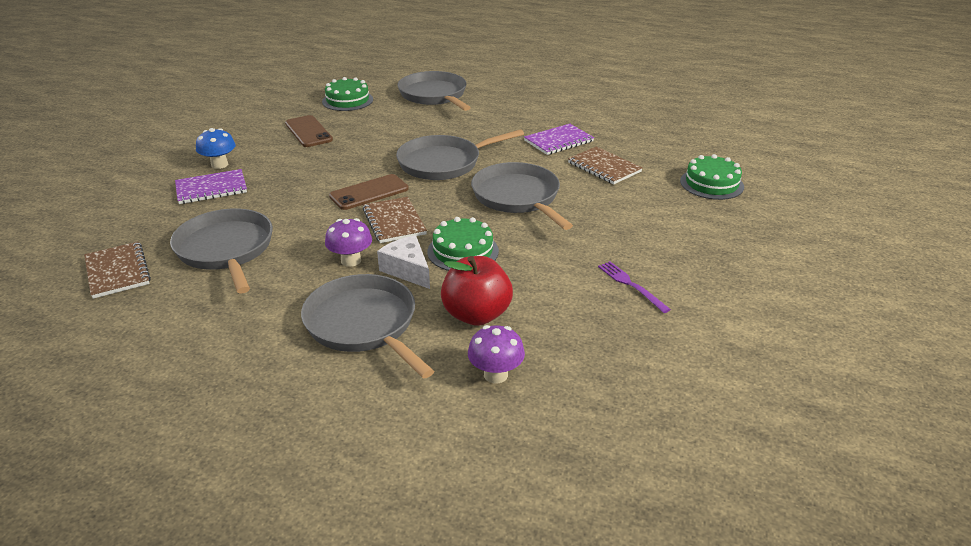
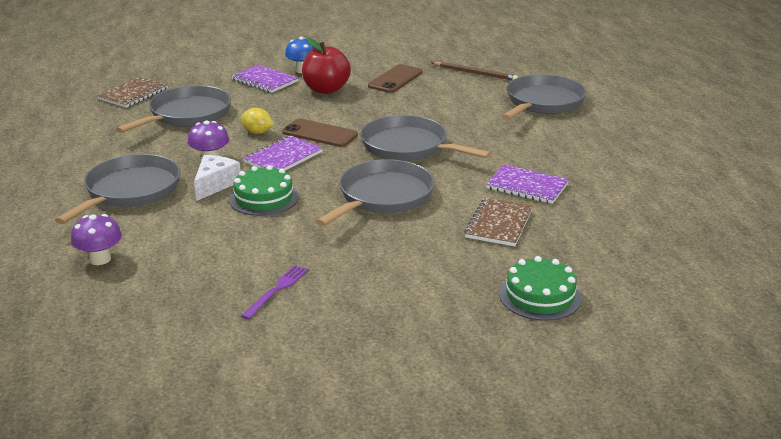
camera: 60 degrees right, 5 degrees down
(324, 221) = (257, 132): none -> yellow lemon
(347, 100) = (475, 73): green cake -> brown pencil
(394, 221) = (283, 157): brown notebook -> purple notebook
(476, 315) = (174, 230): red apple -> red apple (326, 89)

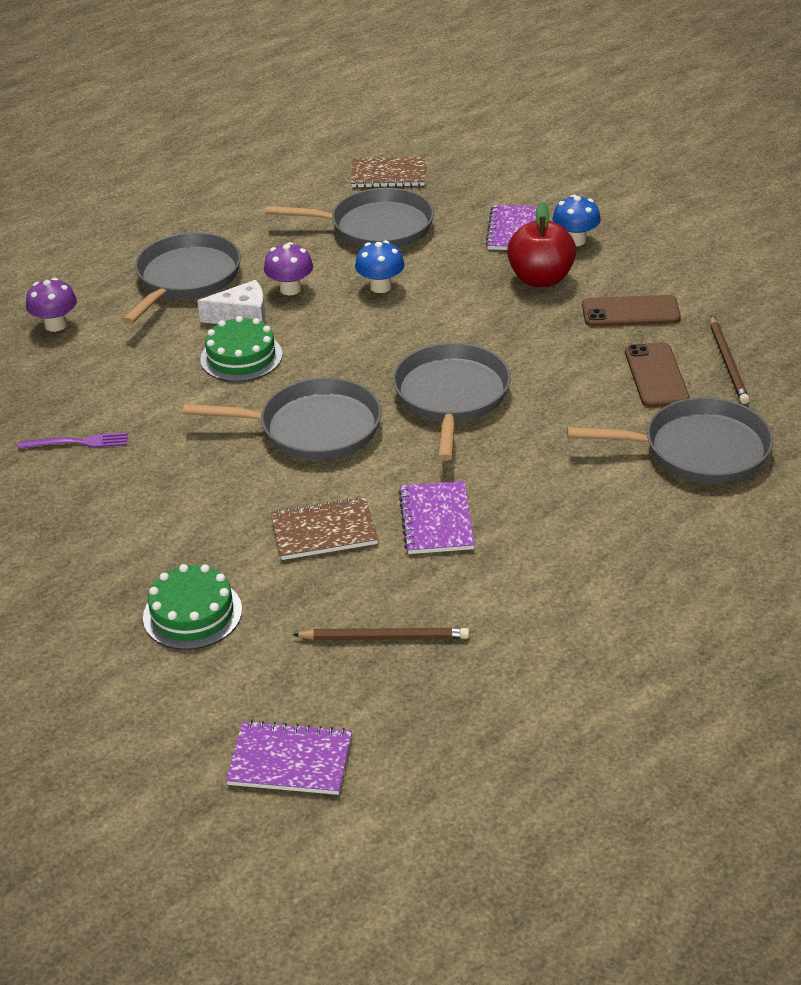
camera: 60 degrees right, 10 degrees up
(130, 191) = (186, 278): grey pan -> grey pan turned 60 degrees counterclockwise
(257, 132) = (380, 287): yellow lemon -> blue mushroom
(283, 157) = (340, 328): purple notebook -> purple notebook (290, 760)
(319, 134) = (419, 325): brown phone -> brown phone (656, 376)
(626, 234) = (385, 637): none -> brown pencil

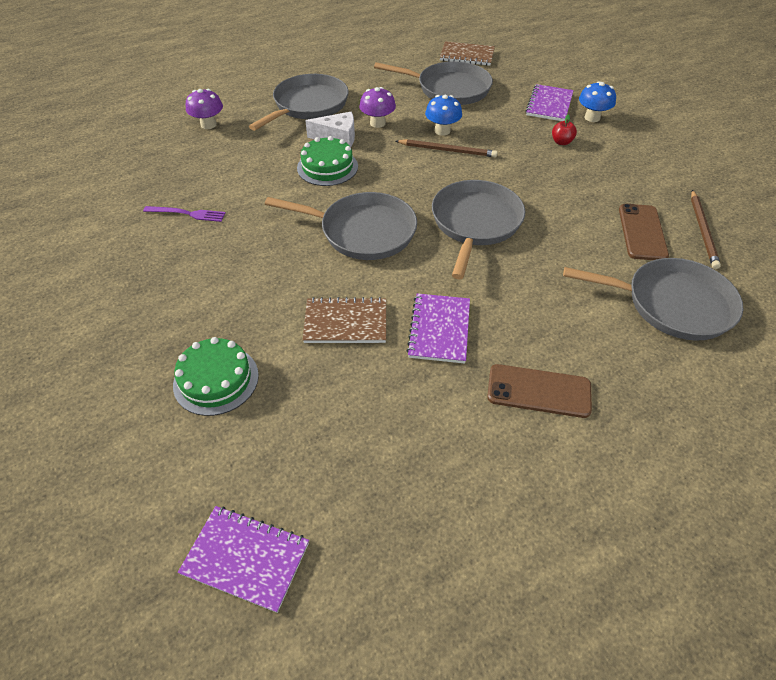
camera: 10 degrees right, 10 degrees up
(385, 637) = (368, 438): brown pencil -> brown pencil (447, 150)
(540, 279) = (561, 142): red apple -> red apple, size x0.47
(630, 312) = (627, 177): brown phone -> brown phone (539, 391)

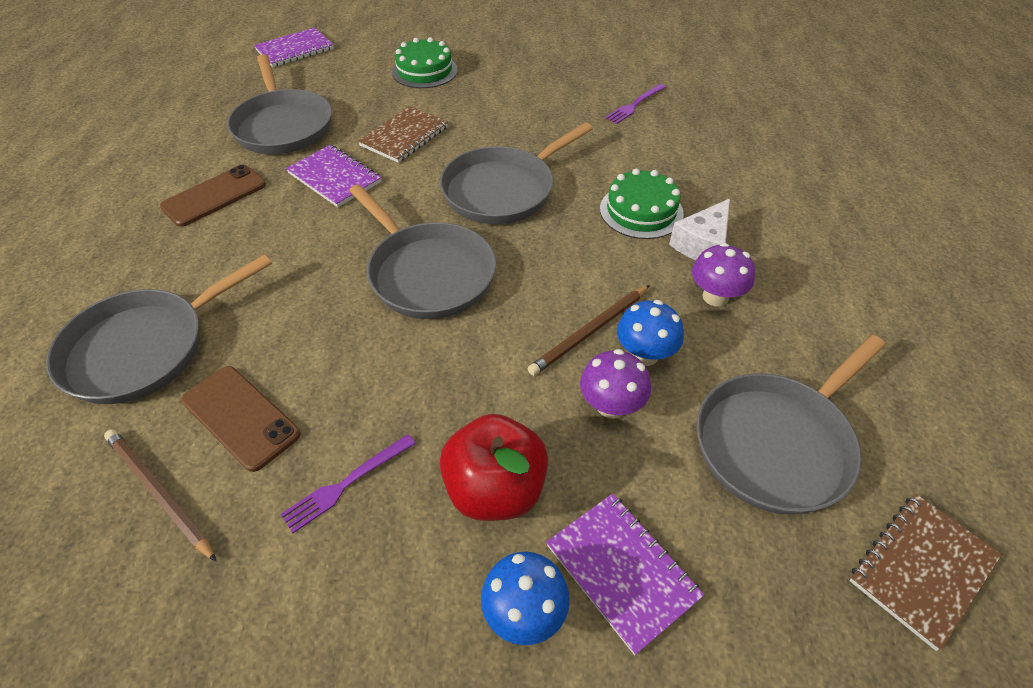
camera: 125 degrees right, 0 degrees up
(208, 125) = (807, 158): purple mushroom -> purple mushroom (611, 406)
(308, 105) = (812, 252): grey pan -> grey pan (283, 126)
(561, 142) = (495, 489): red apple -> red apple, size x2.15
(616, 180) = (346, 484): none -> purple fork

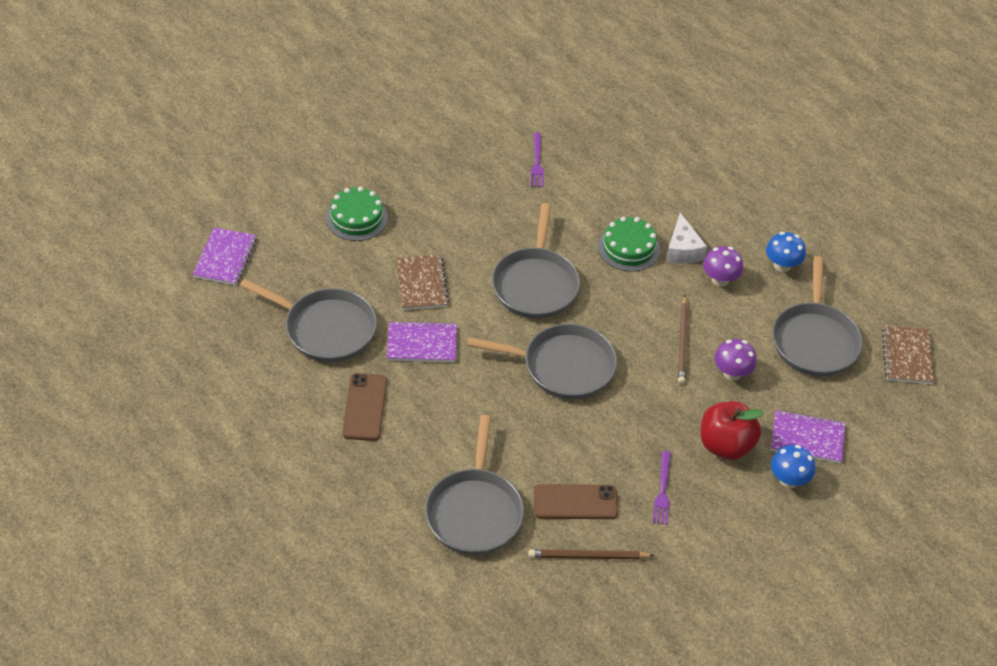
camera: 45 degrees left, 0 degrees up
(644, 354) = (720, 336): blue mushroom -> blue mushroom (782, 265)

